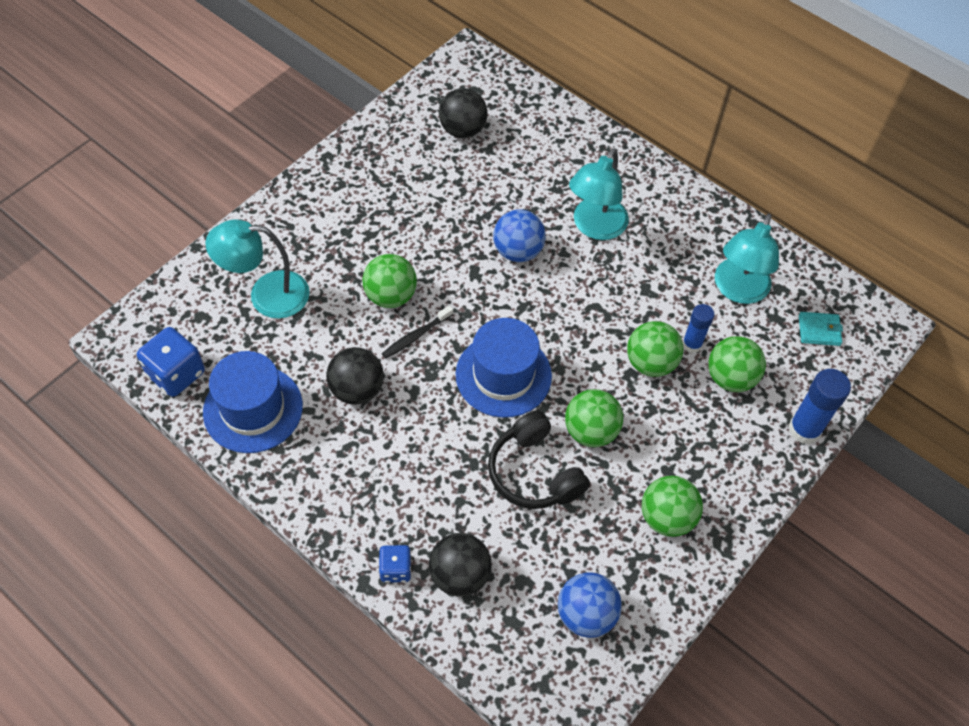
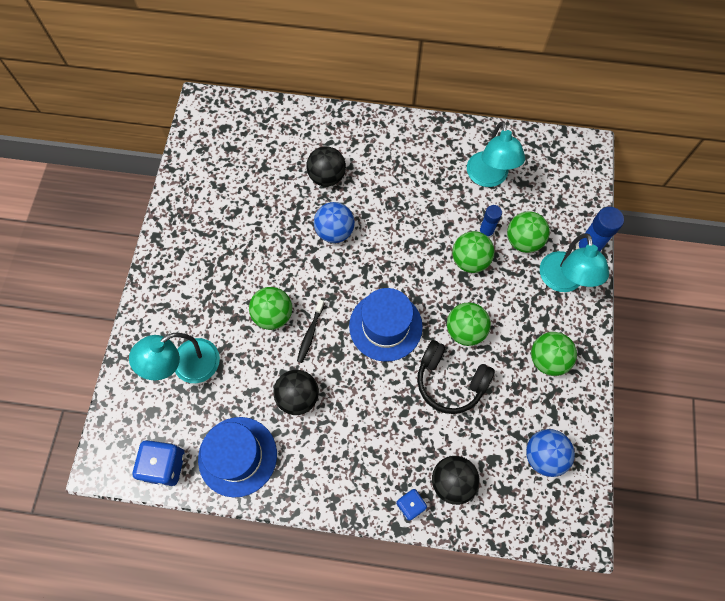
camera: 30 degrees left, 10 degrees up
(462, 130) = (236, 162): black ball -> black ball (327, 177)
(595, 227) = (372, 185): turquoise lamp -> turquoise lamp (562, 281)
(819, 330) = (553, 176): turquoise wallet -> none

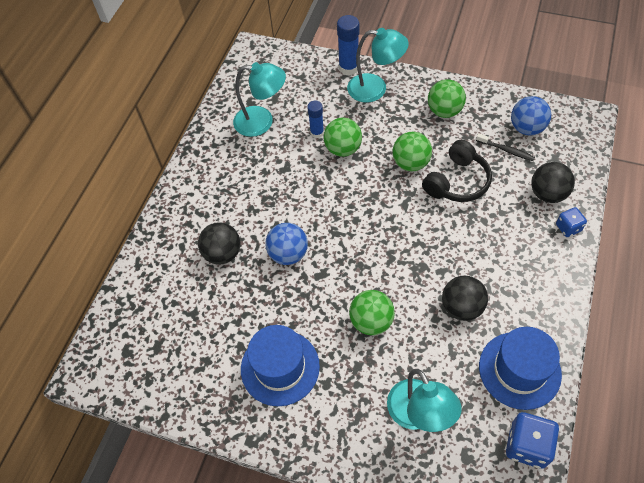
camera: 75 degrees left, 10 degrees down
(310, 333) = (396, 289): black toothbrush -> black toothbrush (506, 150)
(385, 326) = (397, 223): blue hat -> blue hat (280, 367)
(523, 241) = (332, 108): green ball -> none

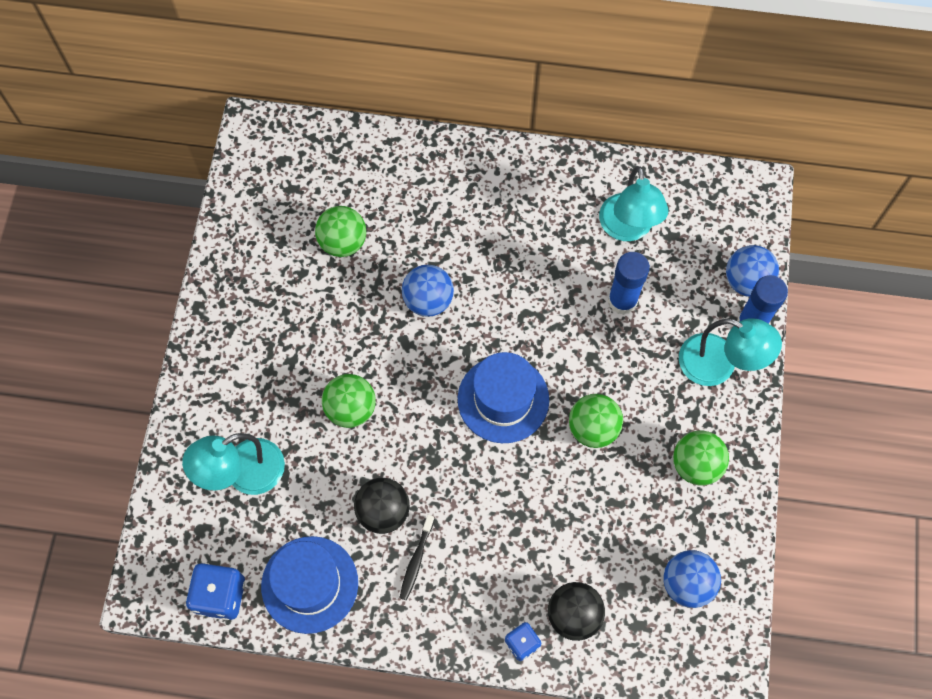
camera: 75 degrees right, 10 degrees up
(223, 253) = (418, 227): black ball -> none
(280, 367) = (282, 319): blue hat -> blue hat (503, 399)
(317, 133) = (622, 301): blue glue stick -> blue glue stick, size x1.55
(318, 65) = (746, 281): none -> blue ball
(343, 149) = (601, 338): green ball -> green ball (343, 242)
(375, 89) = (718, 365): turquoise lamp -> turquoise lamp turned 60 degrees counterclockwise
(457, 182) = (573, 492): black headphones -> none
(506, 150) = (640, 555): black toothbrush -> black toothbrush (416, 560)

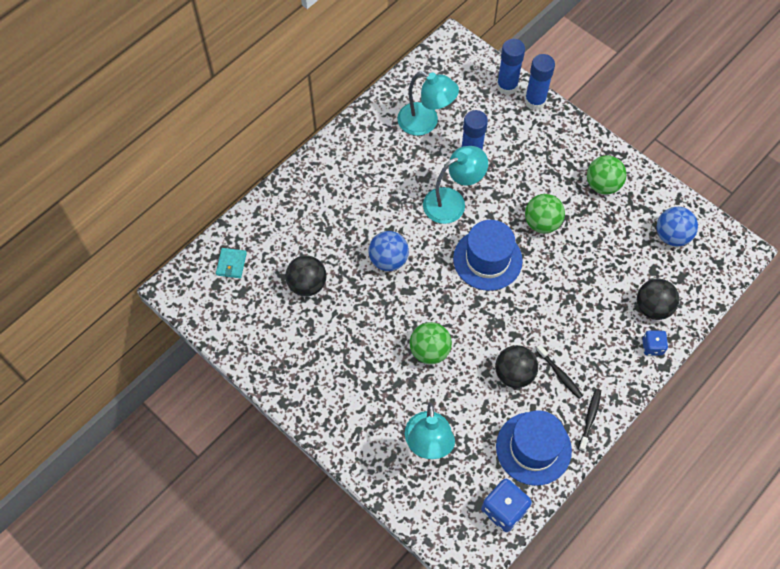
camera: 55 degrees left, 5 degrees down
(315, 158) = (231, 264): none -> turquoise wallet
(343, 242) = (307, 284): green ball -> black ball
(385, 624) = (590, 418): none -> black toothbrush
(718, 365) = (549, 134): turquoise lamp -> turquoise lamp (452, 202)
(746, 281) = (507, 86): blue ball -> blue glue stick

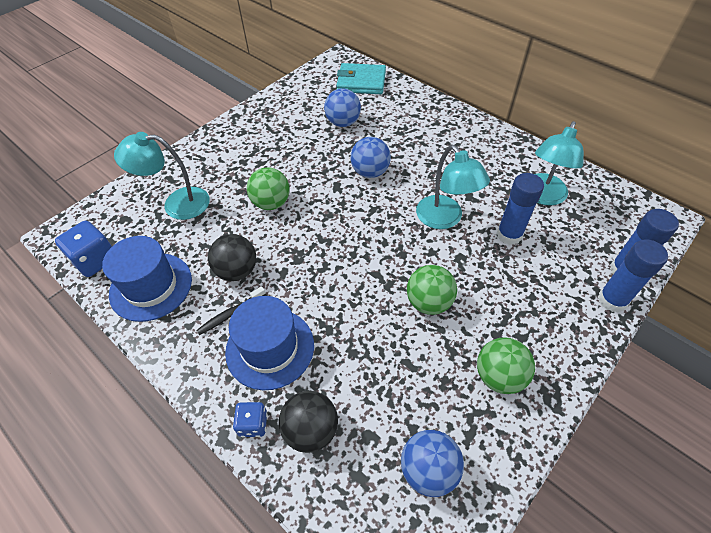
camera: 90 degrees right, 10 degrees down
(231, 264) = (361, 82): turquoise wallet -> turquoise wallet, size x1.87
(307, 284) = (343, 123): black ball -> blue ball
(487, 259) = (375, 249): blue hat -> blue hat (270, 348)
(590, 418) = (171, 343): black toothbrush -> none

